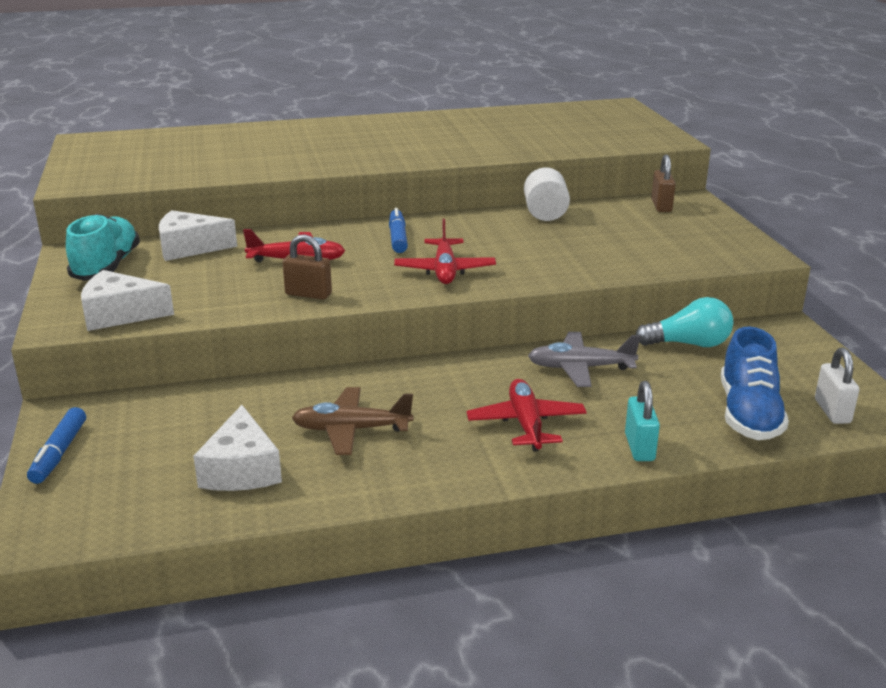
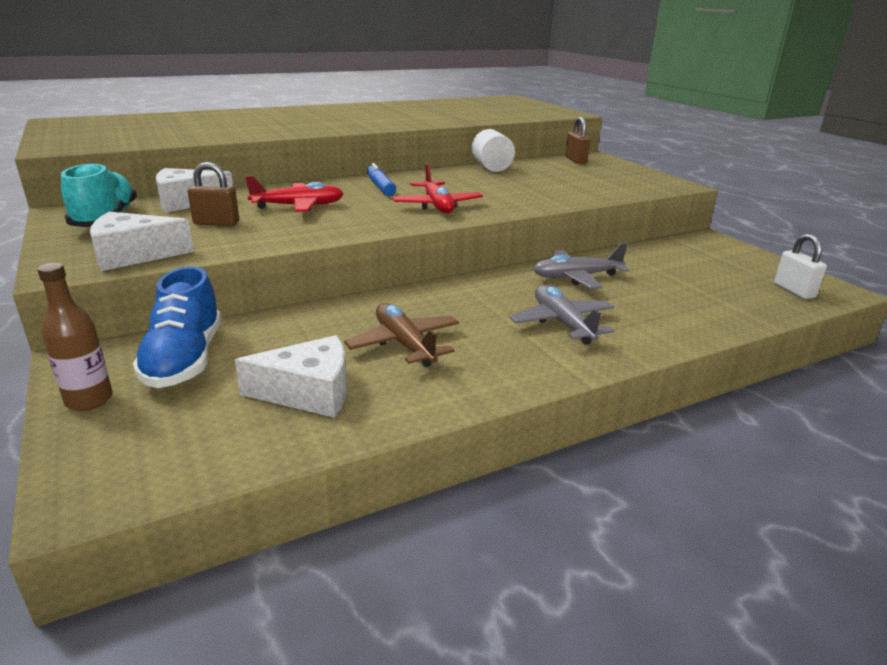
camera: 15 degrees left, 0 degrees up
(59, 453) = (89, 400): blue marker -> brown bottle
(241, 469) = (309, 392): white cheese -> white cheese turned 75 degrees counterclockwise
(308, 294) = (323, 228): brown padlock -> brown padlock (216, 223)
(351, 430) = (404, 344): brown plane -> brown plane turned 75 degrees clockwise
(526, 424) = (562, 323): red plane -> grey plane
(639, 447) = (672, 332): turquoise padlock -> none
(688, 344) = (647, 254): turquoise light bulb -> none
(748, 414) = (735, 298): blue shoe -> blue shoe (185, 359)

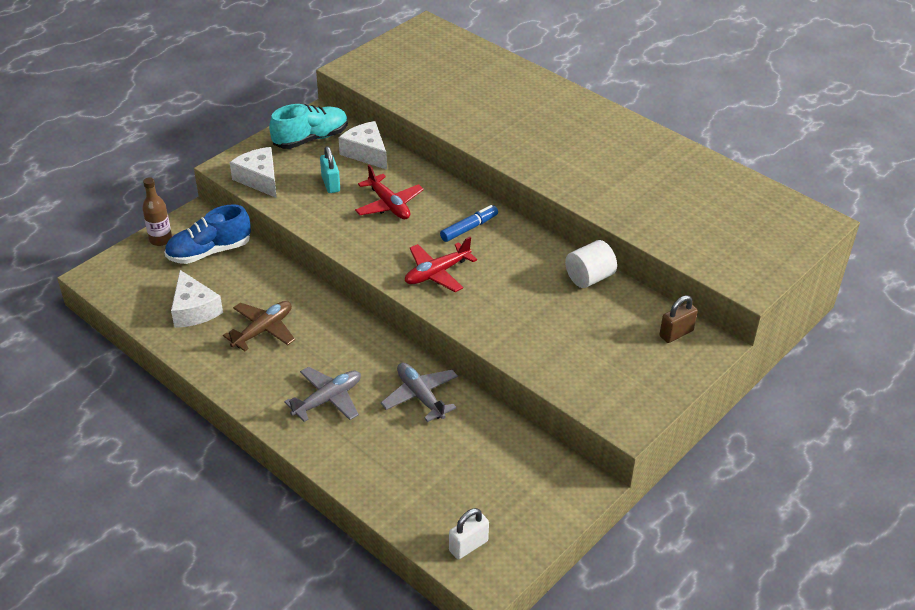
camera: 70 degrees right, 15 degrees up
(216, 223) = (331, 184): brown padlock -> turquoise padlock

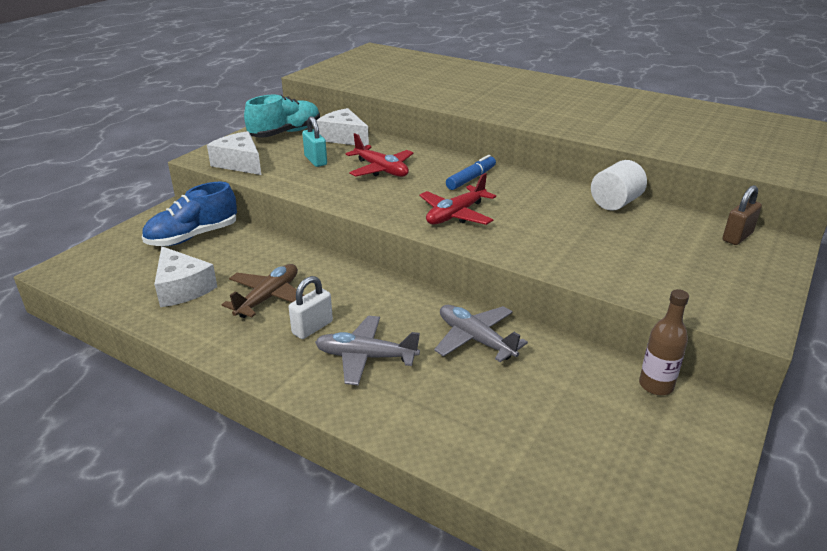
camera: 10 degrees left, 10 degrees down
(160, 239) = (136, 232): brown bottle -> brown bottle (656, 385)
(328, 399) = (365, 357): grey plane -> grey plane turned 120 degrees counterclockwise
(468, 546) = (622, 508): white padlock -> white padlock (312, 328)

